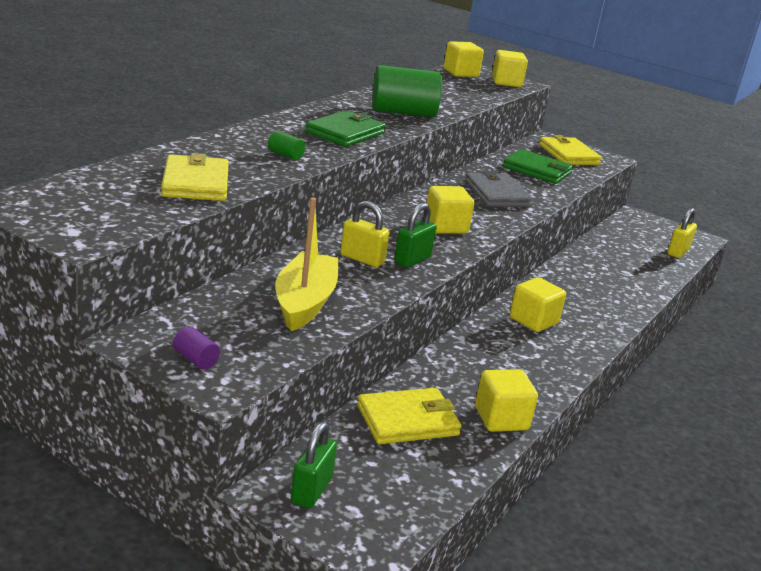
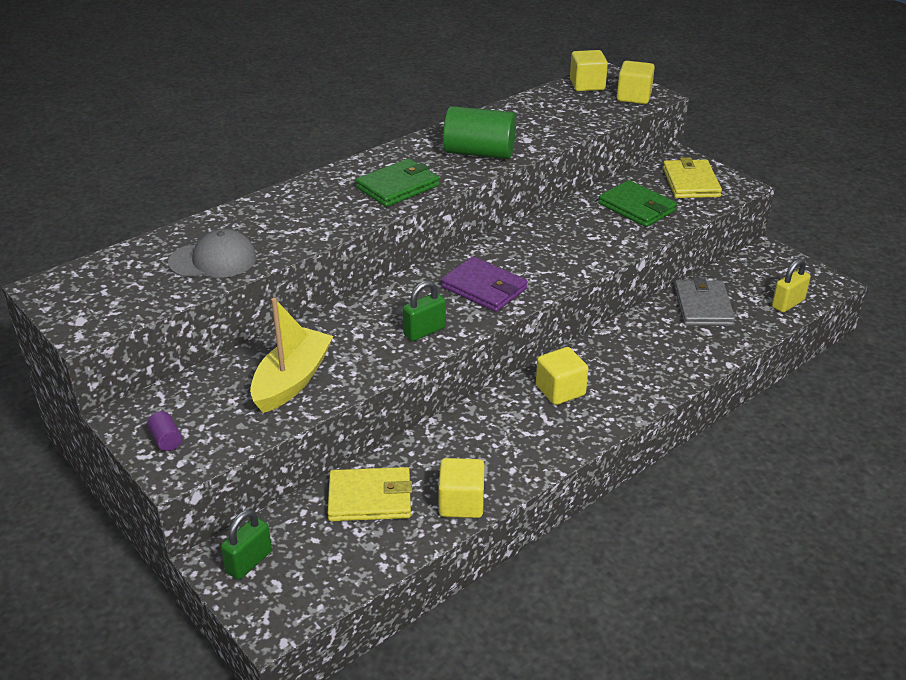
camera: 20 degrees right, 10 degrees up
(195, 183) = (213, 260): yellow wallet -> grey cap
(285, 155) = (318, 221): green cylinder -> none
(362, 259) = (374, 329): yellow padlock -> none
(445, 226) = (484, 288): yellow cube -> purple wallet
(497, 194) = (568, 242): grey wallet -> grey wallet (703, 306)

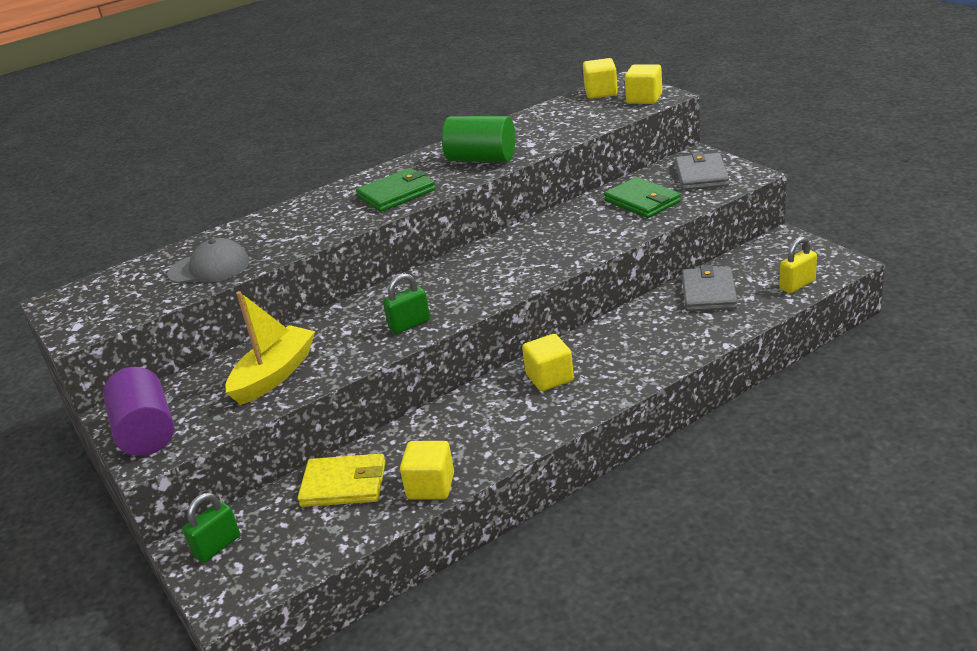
camera: 10 degrees right, 5 degrees down
(166, 440) = (146, 432): purple cylinder -> purple cylinder, size x2.42
(484, 288) = (476, 283): purple wallet -> none
(690, 182) = (701, 175): yellow wallet -> grey wallet

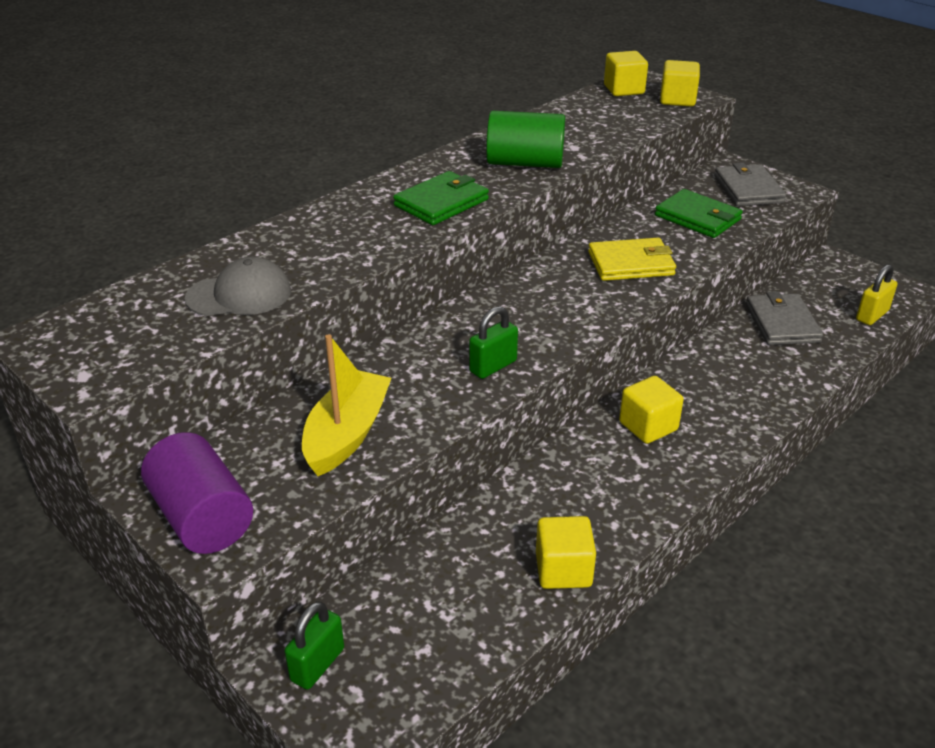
camera: 15 degrees left, 5 degrees up
(344, 484) = (453, 571): yellow wallet -> yellow wallet (631, 263)

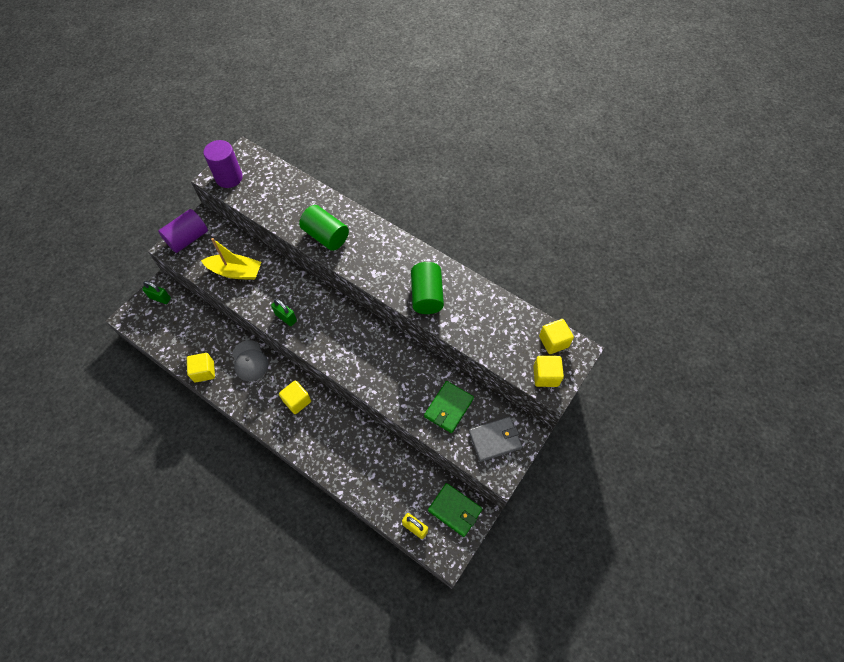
camera: 80 degrees right, 25 degrees up
(108, 359) = (229, 178): none -> purple cylinder
(239, 295) = (277, 204): grey cap -> grey cap (250, 361)
(356, 243) = (326, 236): none -> green cylinder
(441, 202) = (372, 263): green wallet -> green wallet (455, 510)
(631, 263) = (387, 372): yellow wallet -> none
(782, 323) = (397, 472): grey wallet -> none

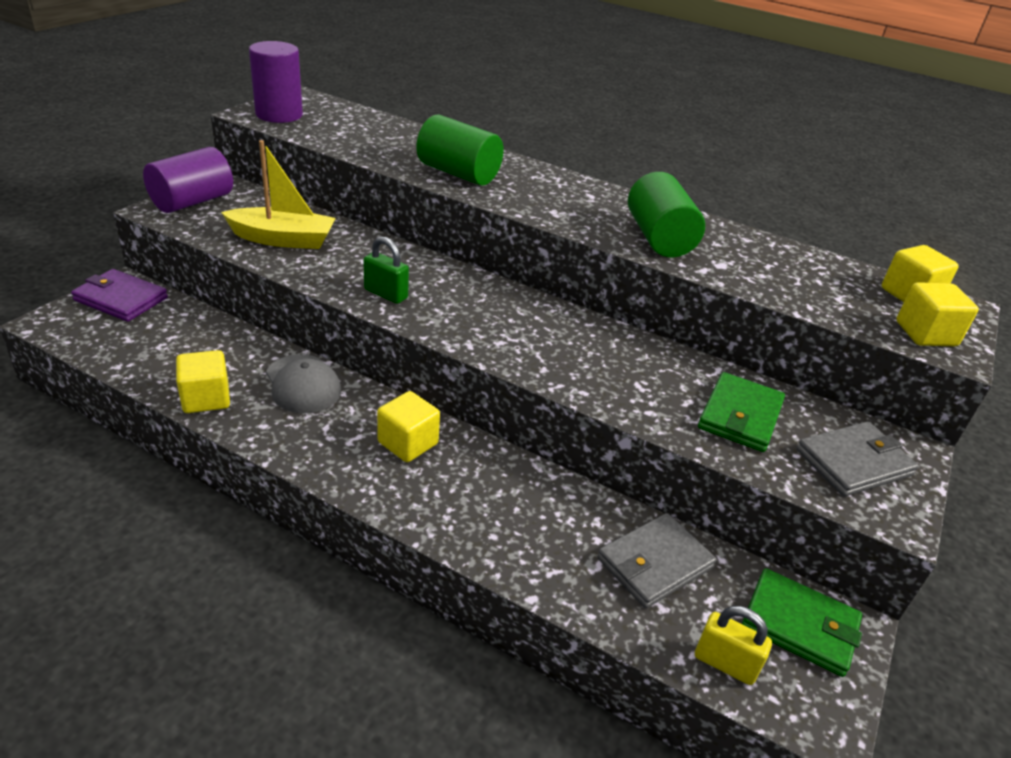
camera: 10 degrees left, 25 degrees down
(160, 298) = (121, 299): green padlock -> purple wallet
(399, 475) = (654, 563): none -> grey wallet

